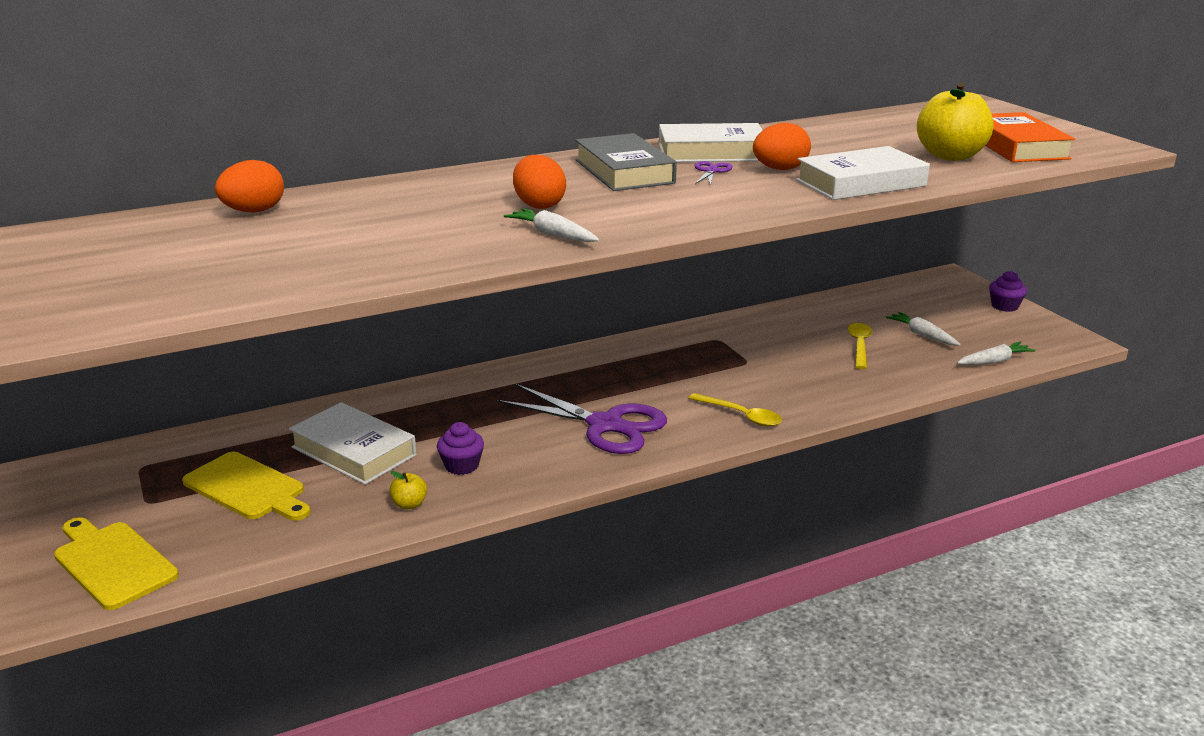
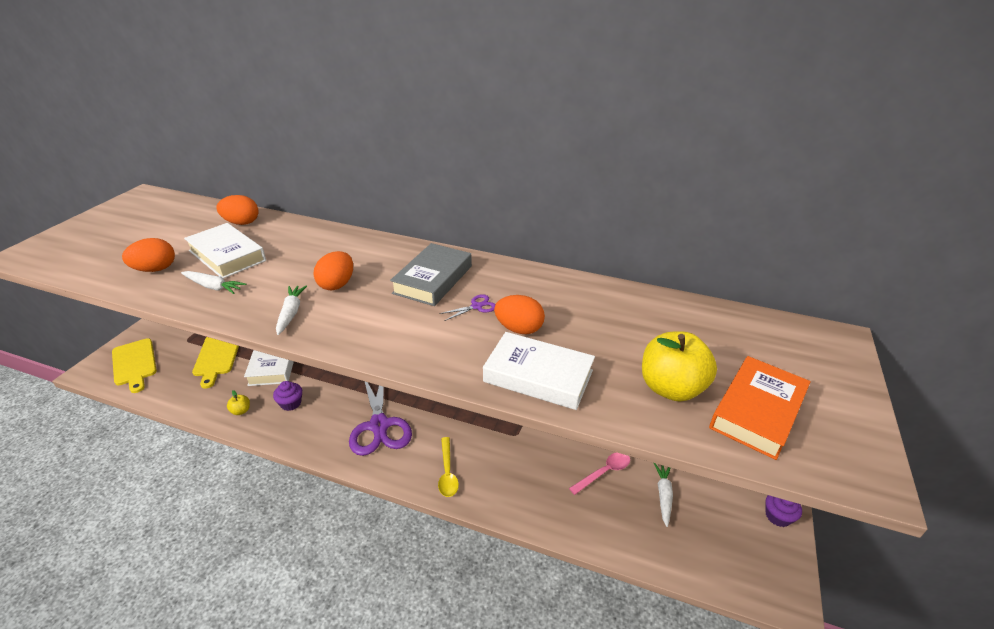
camera: 45 degrees right, 10 degrees up
(112, 563) = (134, 363): yellow cutting board -> yellow cutting board turned 150 degrees clockwise
(265, 274) = (155, 269): none -> orange egg
(711, 152) = (515, 288): white book -> white book (227, 256)
(859, 345) = (604, 472): yellow spoon -> pink spoon
(994, 361) = (678, 560): white carrot -> white carrot (213, 287)

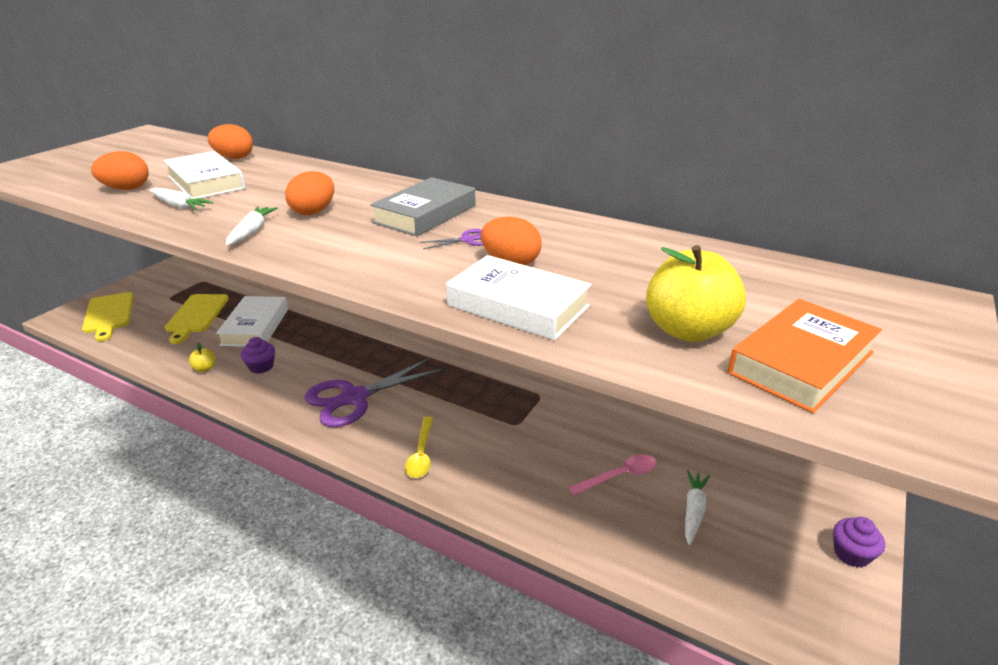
camera: 10 degrees right, 5 degrees down
(379, 425) = (354, 398): purple scissors -> purple scissors turned 60 degrees clockwise

